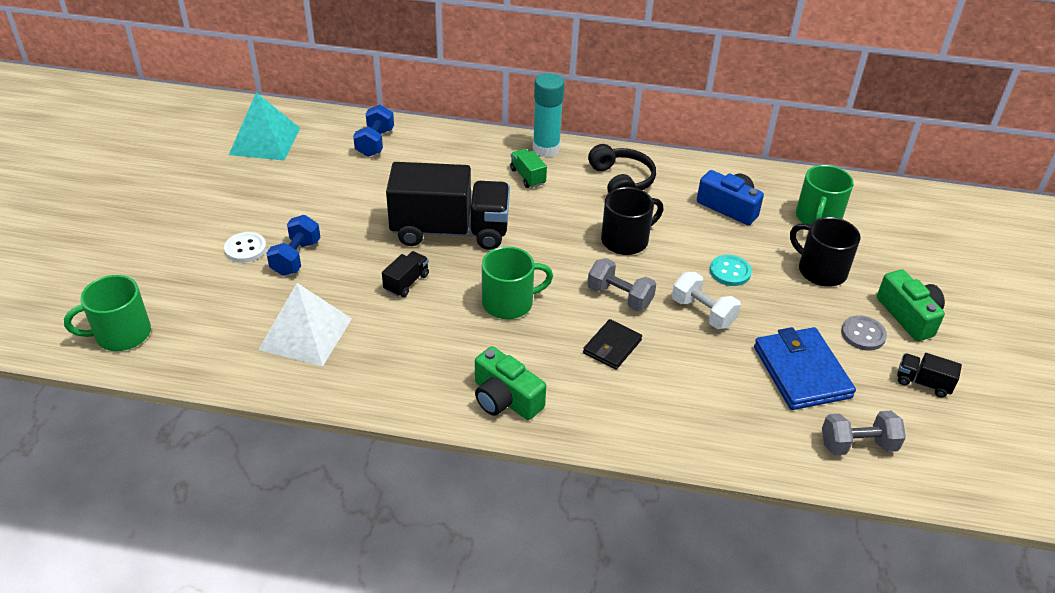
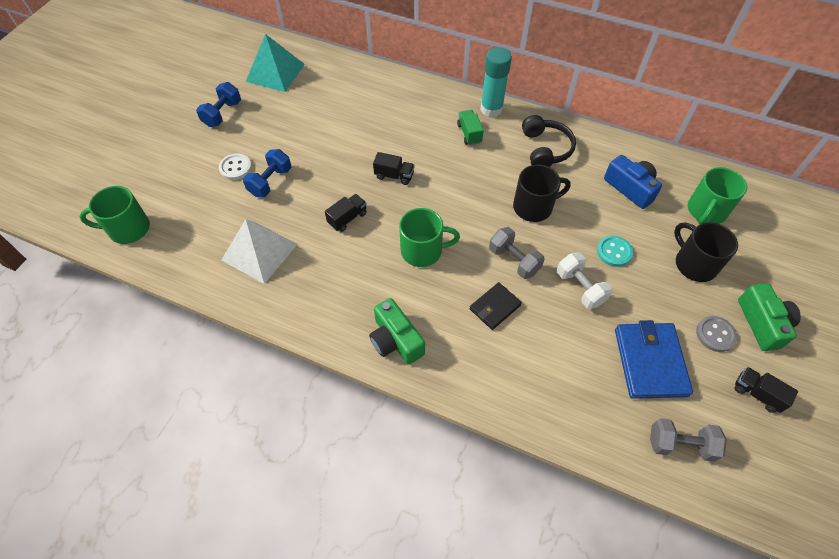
camera: 15 degrees right, 15 degrees up
(375, 143) = (357, 85): blue dumbbell -> blue dumbbell (222, 114)
(450, 231) = (394, 176): black truck -> black truck, size x0.41

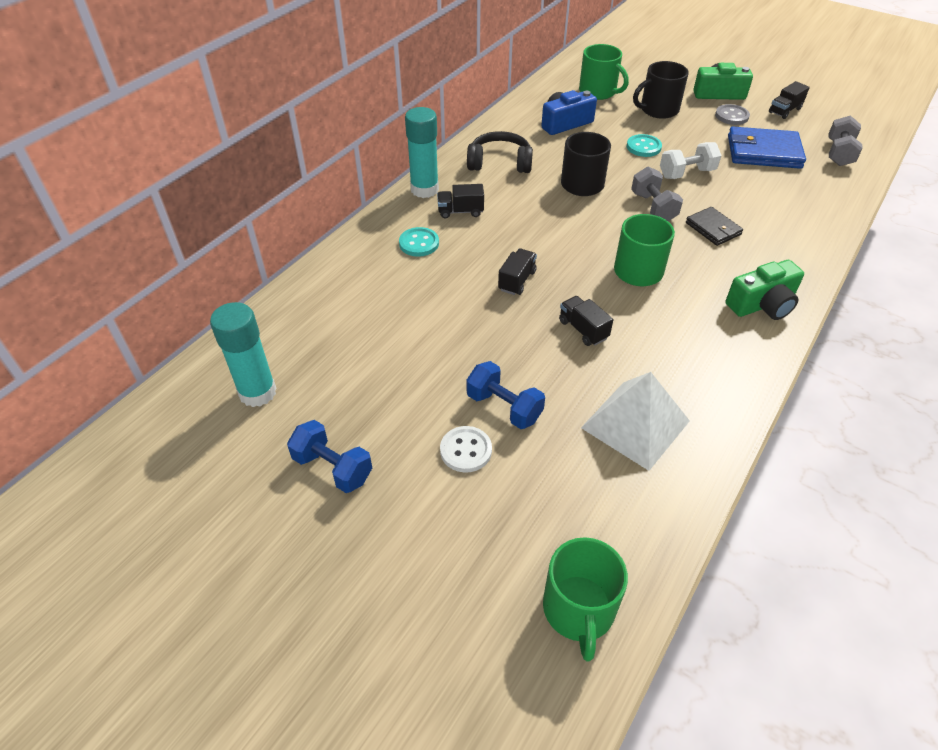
camera: 80 degrees left, 10 degrees down
(275, 72) = (257, 392): turquoise pyramid -> turquoise glue stick
(424, 117) = (419, 243): none -> turquoise button
(469, 134) = (460, 211): green truck -> black truck
(514, 260) = (653, 207): grey dumbbell -> grey dumbbell turned 75 degrees counterclockwise

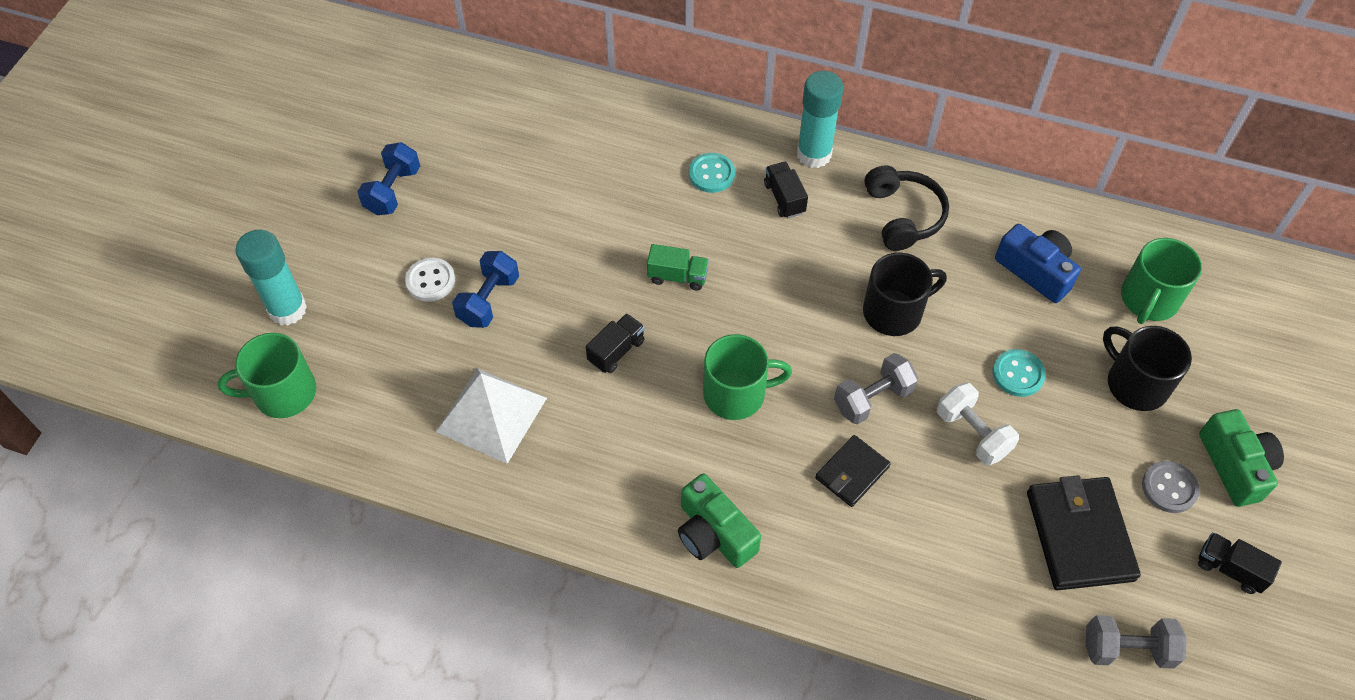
camera: 75 degrees right, 10 degrees up
(257, 392) = (464, 113): turquoise glue stick -> turquoise glue stick (287, 309)
(517, 280) = (677, 276): black truck -> green truck
(763, 152) = (1079, 536): blue wallet -> black wallet

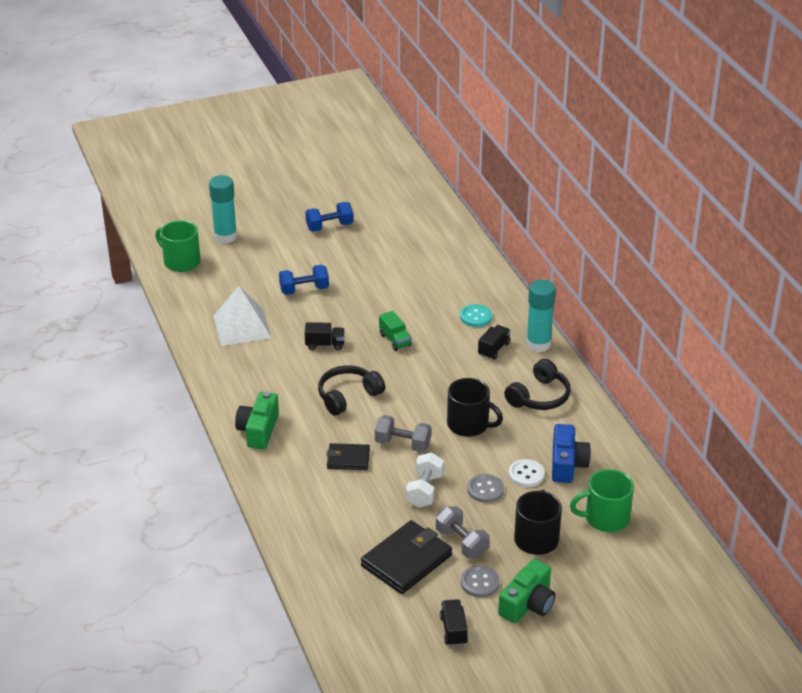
camera: 50 degrees right, 20 degrees down
(430, 281) = (293, 267): white button -> white button (526, 474)
(736, 394) = (348, 396): green mug -> black headphones
(1018, 374) = (485, 490): turquoise button -> grey button
(1127, 649) = (355, 610): grey dumbbell -> grey dumbbell (462, 543)

